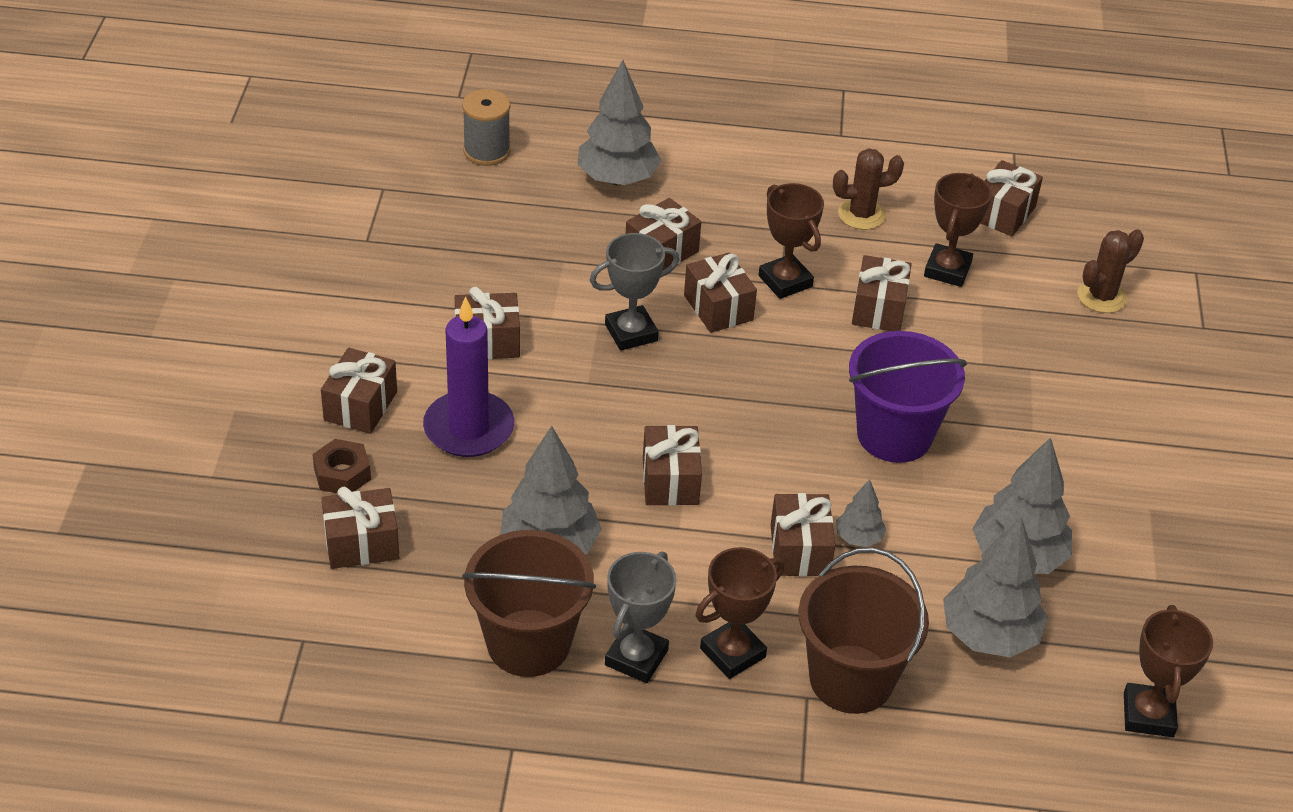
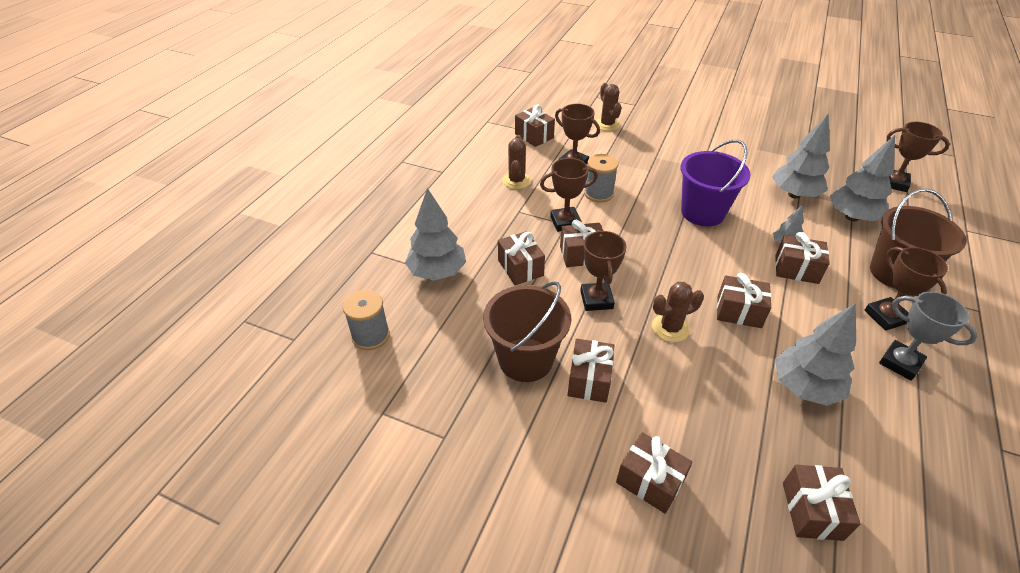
camera: 70 degrees left, 0 degrees up
(342, 474) = (731, 511): brown nut -> none
(469, 428) = (682, 410): purple candle -> none
(528, 643) = (899, 419): brown bucket -> brown bucket (525, 359)
(606, 410) = (670, 328): none -> brown cactus
(631, 333) = (596, 299): grey trophy -> brown trophy
(878, 309) = (598, 194): brown gift -> grey spool

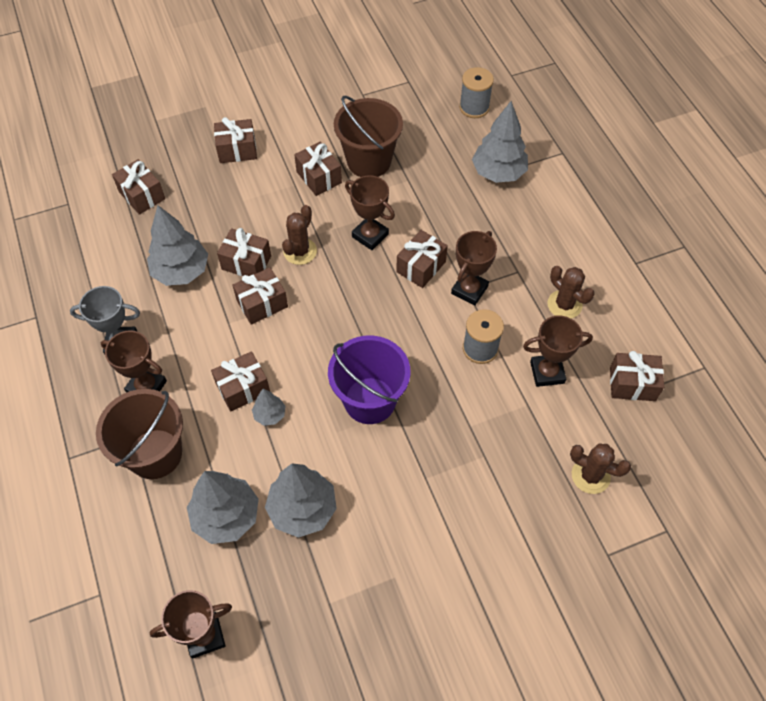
camera: 135 degrees right, 15 degrees up
(520, 268) = (449, 220): brown gift -> brown gift (246, 263)

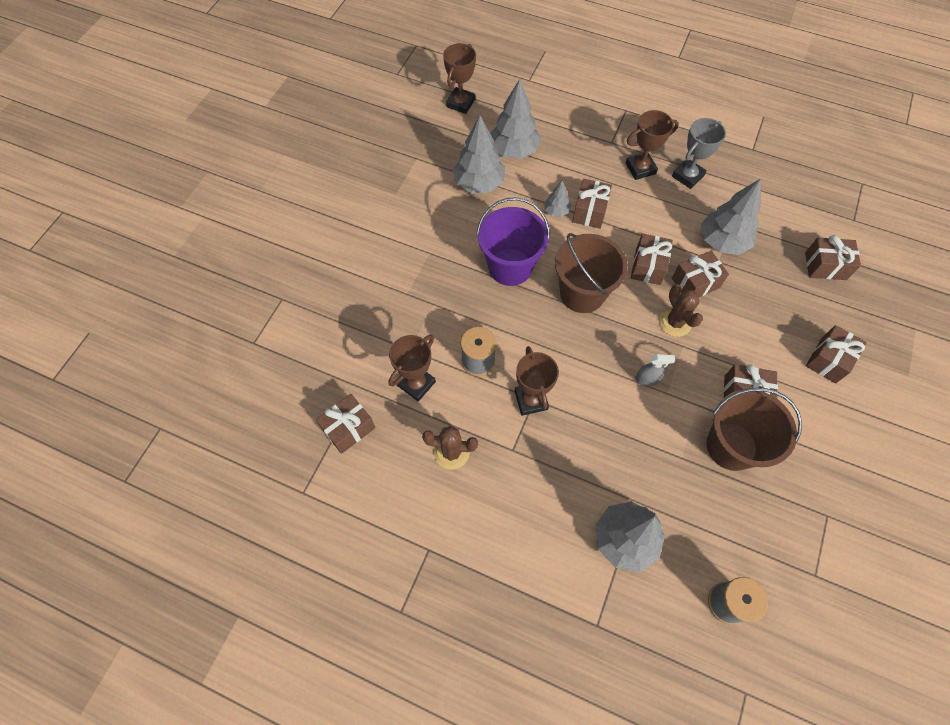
camera: 135 degrees right, 5 degrees up
(155, 454) = (588, 145): brown bucket -> brown bucket (582, 293)
(370, 235) = (647, 379): brown trophy -> grey spray bottle
(421, 267) = (584, 387): brown gift -> none
(590, 475) = (328, 337): brown cactus -> none

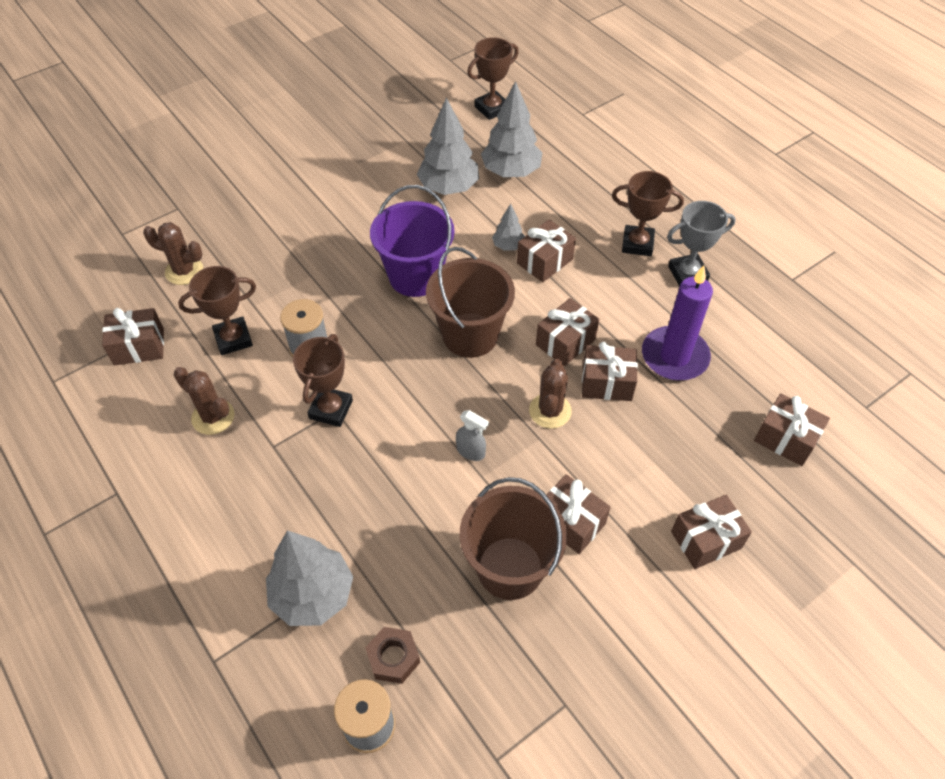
camera: 30 degrees right, 10 degrees down
(332, 349) = (184, 271): none -> brown cactus
(708, 550) = (393, 658): none -> brown nut
(722, 242) = (674, 356): grey tree -> purple candle

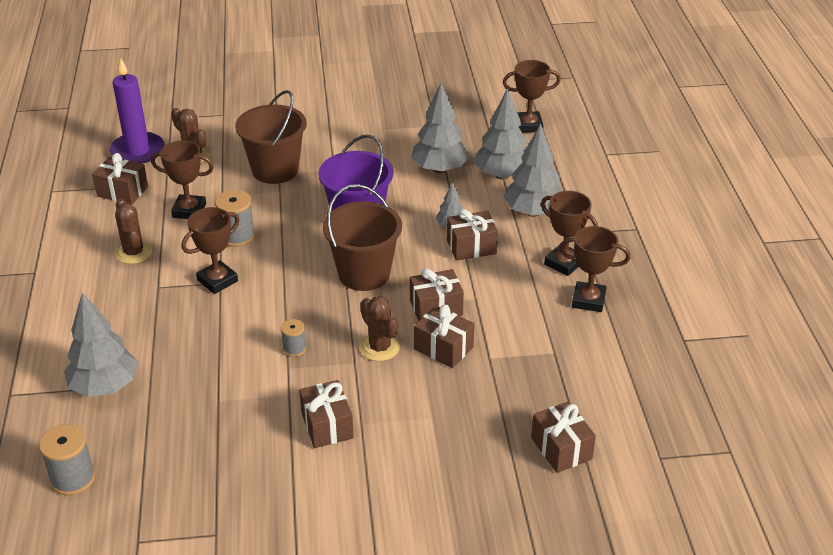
camera: 30 degrees right, 15 degrees down
(393, 658) = (124, 448): brown nut -> none
(471, 451) = (294, 348): grey spray bottle -> grey spool
(510, 568) = (254, 433): brown bucket -> brown bucket (275, 170)
(550, 411) = (379, 348): brown cactus -> brown cactus turned 75 degrees counterclockwise
(569, 200) = (533, 212): none -> grey tree
(674, 356) = (519, 353): purple candle -> purple candle (138, 151)
(687, 274) = (588, 300): grey trophy -> brown trophy
(706, 540) = (424, 485): brown gift -> none

